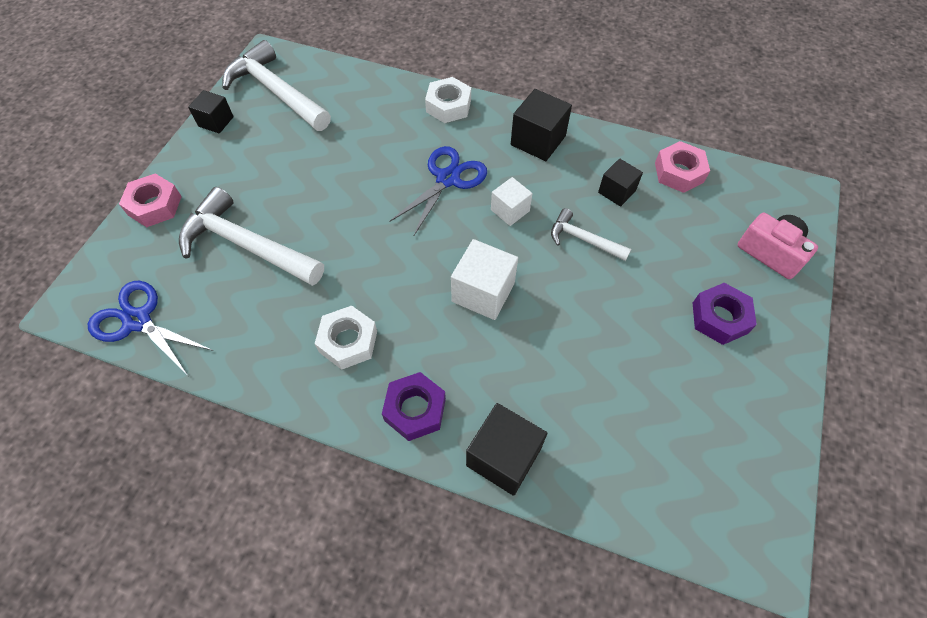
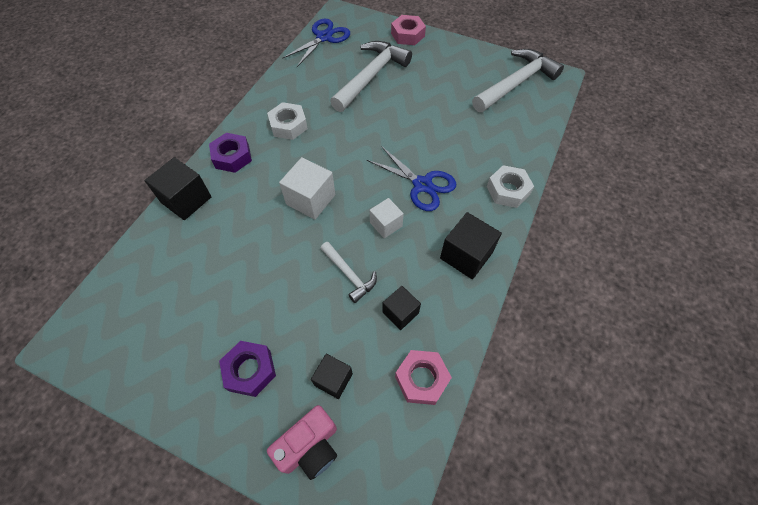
camera: 95 degrees right, 0 degrees up
(216, 121) = (482, 55): black cube -> black cube (333, 379)
(583, 239) = (349, 275): white hammer -> white hammer turned 105 degrees clockwise

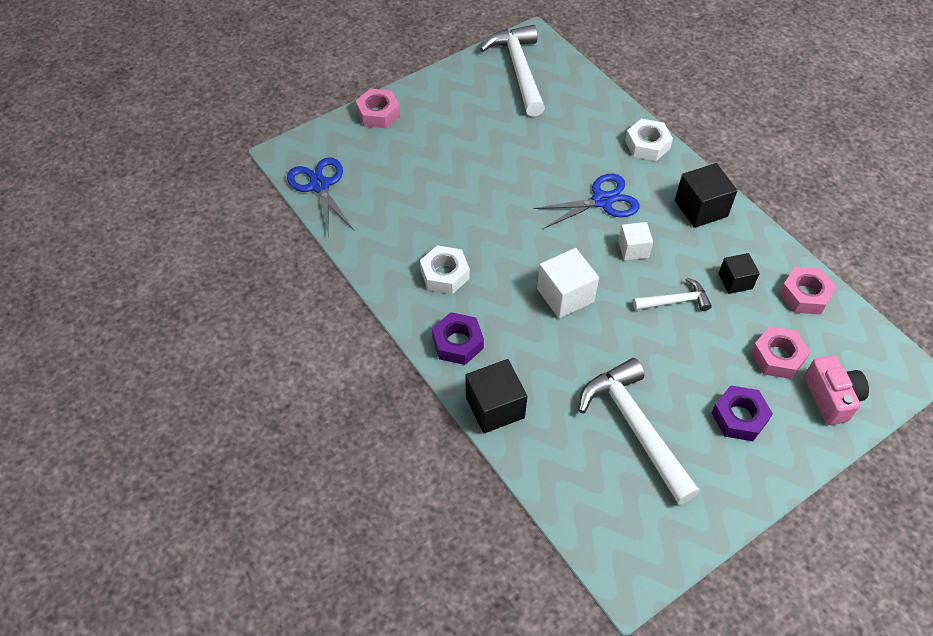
camera: 60 degrees left, 5 degrees down
(333, 379) = (777, 357): black cube -> pink nut
(371, 76) = (421, 173): white hammer -> white hammer (635, 427)

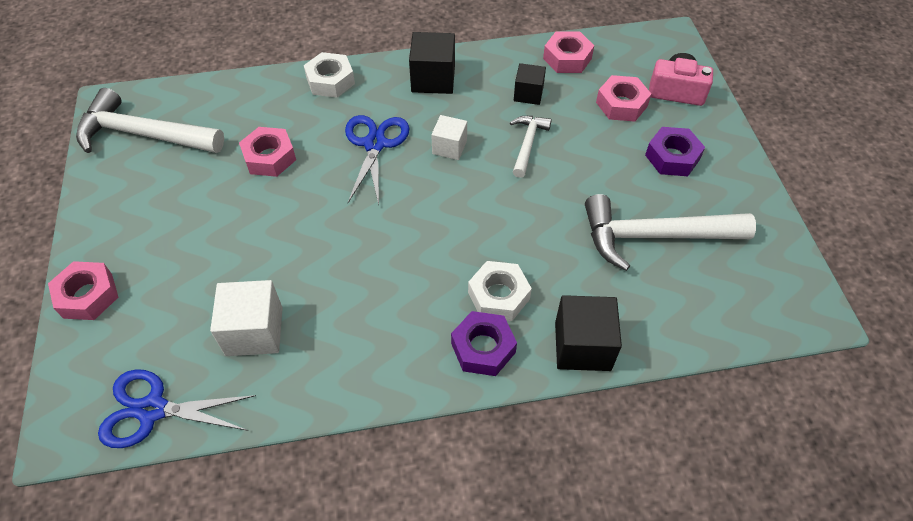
camera: 65 degrees left, 0 degrees up
(444, 274) = (382, 323): white nut -> white nut (498, 296)
(546, 146) = (269, 157): none -> pink nut
(565, 295) = (474, 224): white cube -> white cube (254, 331)

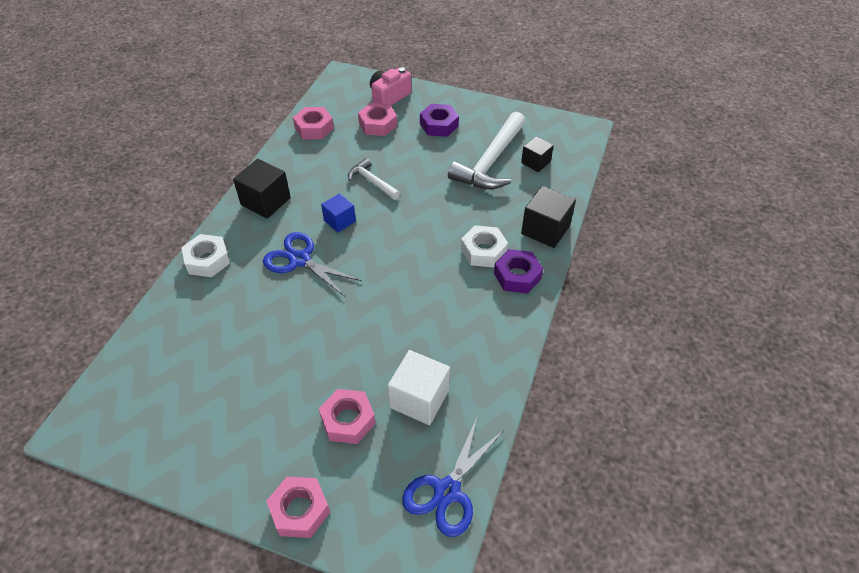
camera: 60 degrees left, 5 degrees down
(143, 134) = (143, 413): white hammer -> none
(269, 157) = (254, 329): pink nut -> pink nut (348, 420)
(449, 147) = (339, 221): white cube -> blue cube
(528, 94) = (328, 161): black cube -> black cube (535, 162)

